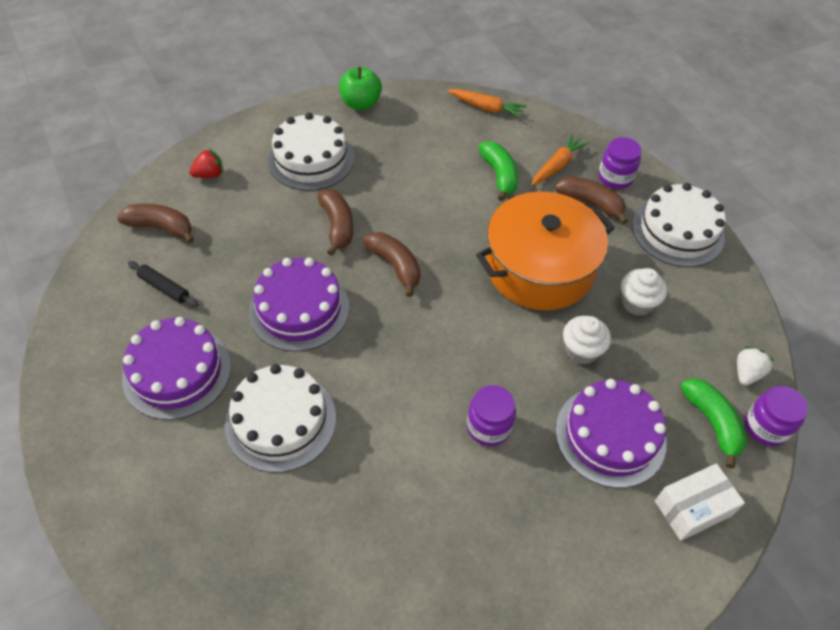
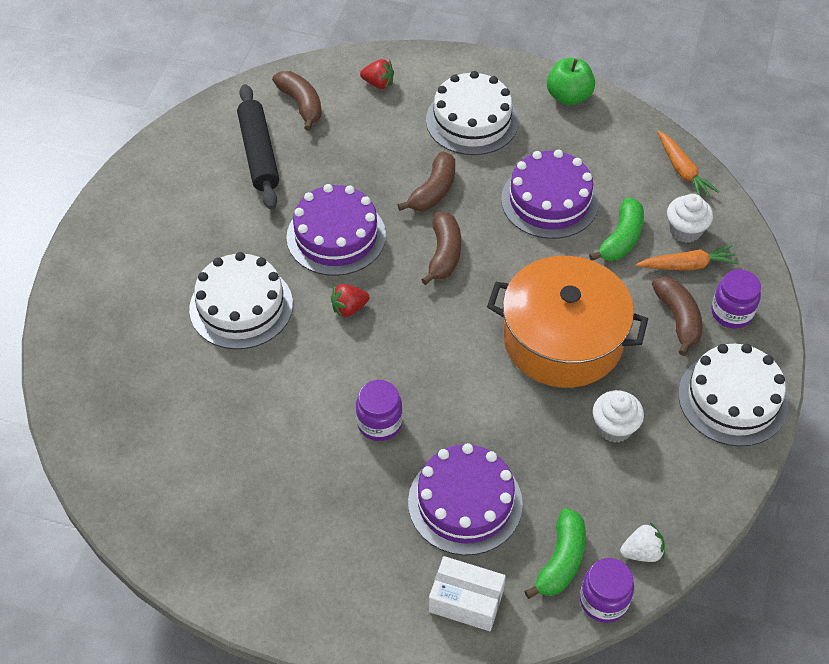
camera: 45 degrees right, 0 degrees up
(164, 288) = (259, 153): black rolling pin -> black rolling pin, size x1.86
(177, 372) = (208, 221): purple cake -> purple cake (549, 201)
(370, 357) = (349, 308): none -> red strawberry
(581, 350) = (519, 426): white cupcake -> white cupcake (685, 230)

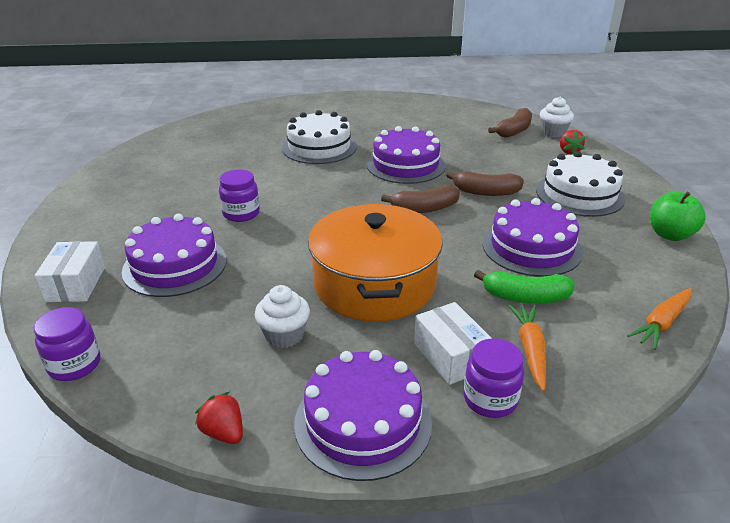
camera: 70 degrees right, 20 degrees down
(259, 153) = (454, 127): black rolling pin -> none
(349, 308) = (342, 182): red strawberry -> red strawberry (224, 432)
(561, 561) = (120, 329): green banana -> none
(642, 552) = (135, 382): white strawberry -> none
(678, 318) = (450, 356): brown banana -> white box
(685, 230) = (578, 340): white cupcake -> white cupcake (553, 132)
(687, 265) = (530, 350): orange carrot -> orange carrot turned 150 degrees counterclockwise
(732, 399) = (363, 422): white cake -> purple cake

